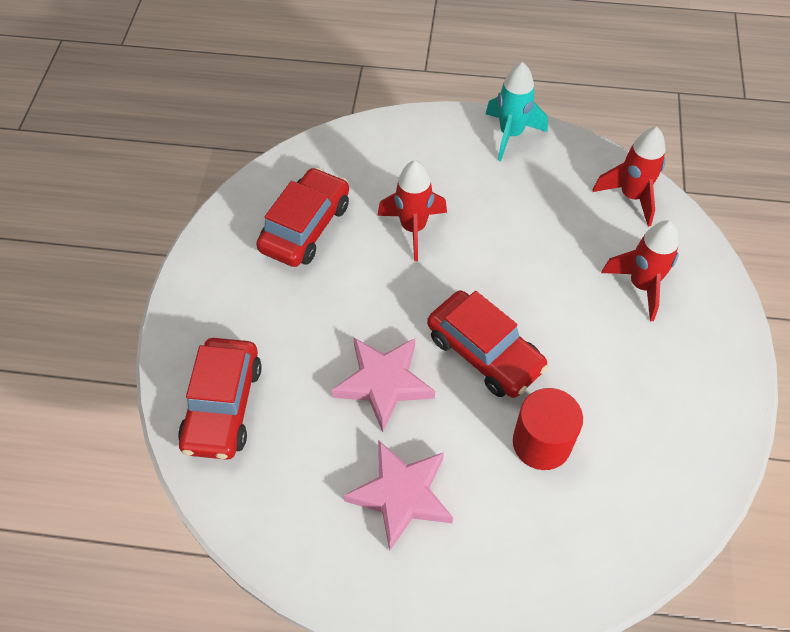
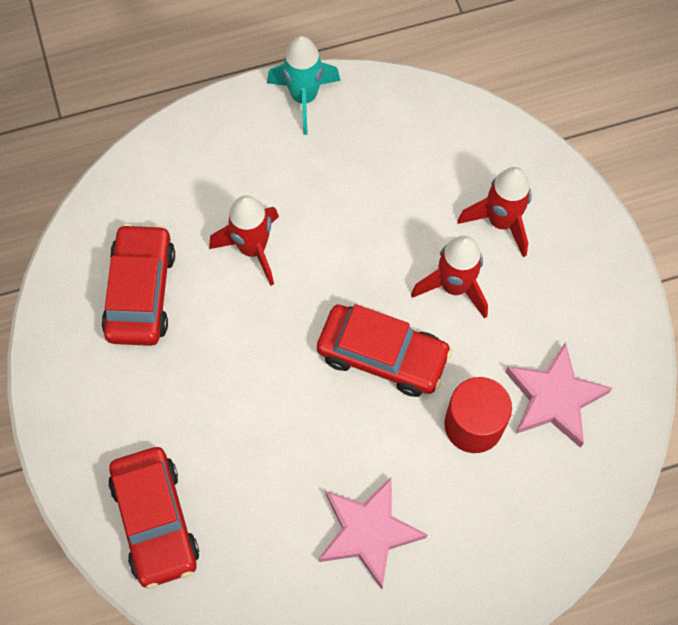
camera: 25 degrees left, 10 degrees up
(383, 383) = (300, 428): pink star -> pink star (554, 398)
(631, 196) = (453, 125): red rocket -> red rocket (454, 287)

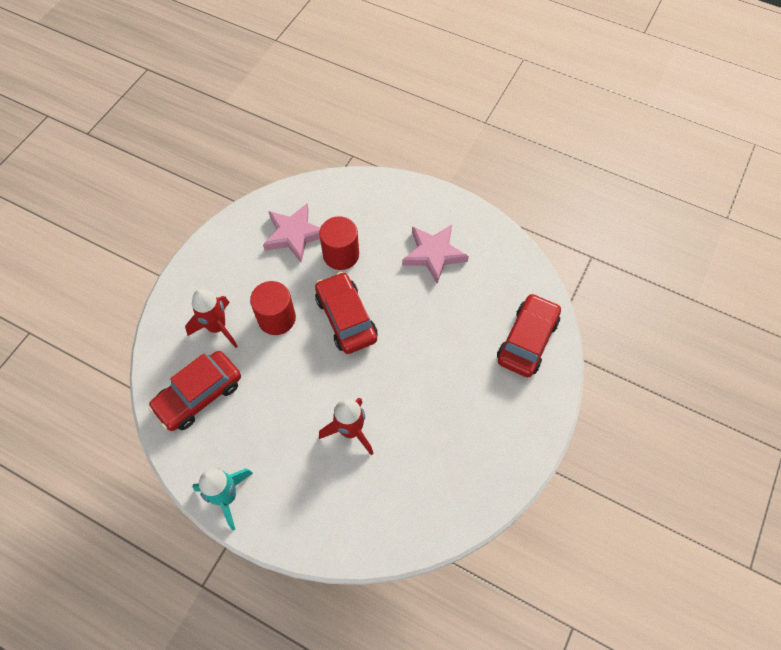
camera: 135 degrees left, 5 degrees down
(141, 292) = (433, 463): red car -> red car (199, 395)
(454, 287) = (276, 318): red rocket -> red cylinder

